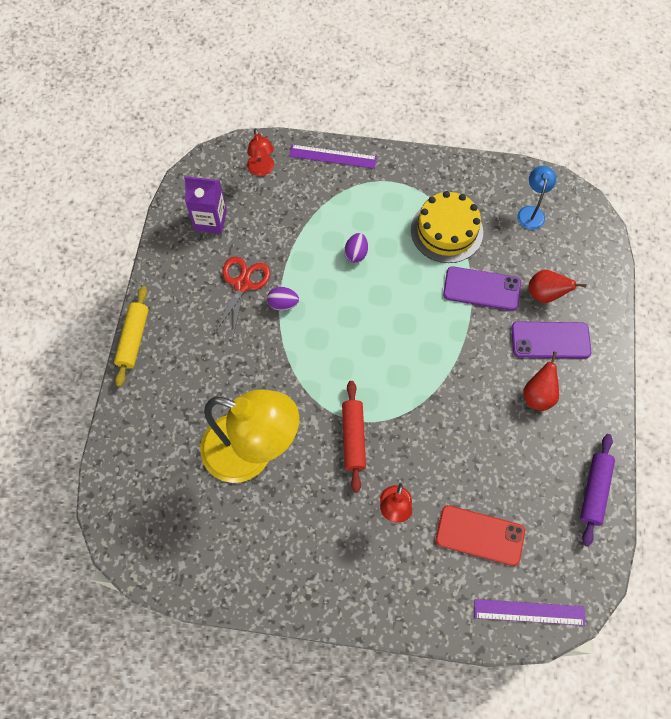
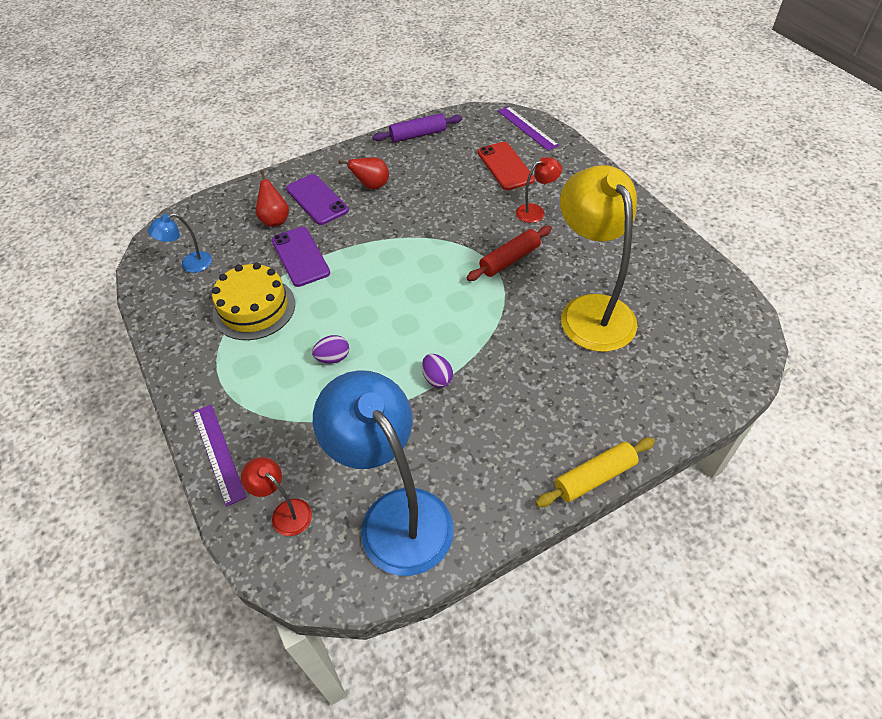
camera: 125 degrees left, 15 degrees down
(210, 220) = (395, 514): purple carton -> blue lamp
(242, 284) = (447, 426): red scissors -> none
(262, 170) = (285, 512): red lamp -> red lamp turned 90 degrees counterclockwise

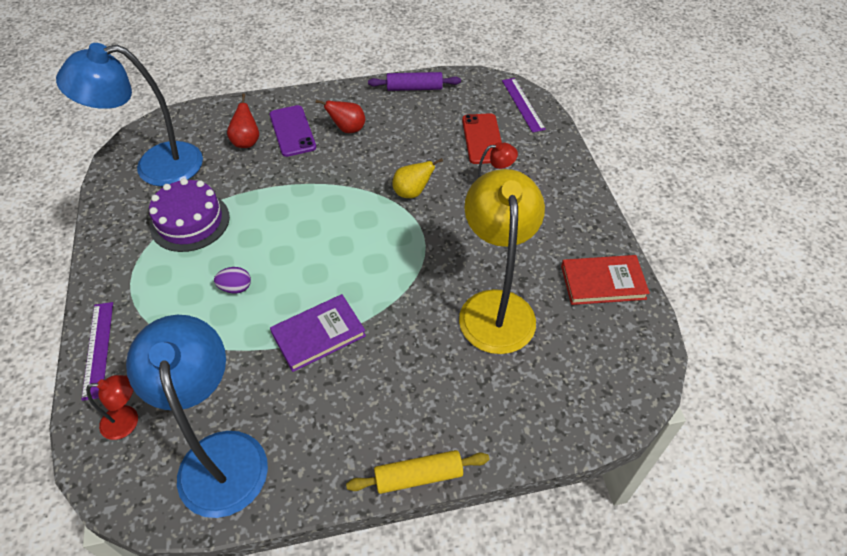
camera: 15 degrees right, 0 degrees up
(190, 264) = (155, 166): blue lamp -> blue lamp, size x2.27
(254, 308) = (190, 221): yellow cake -> purple cake
(285, 512) = (128, 421): red lamp -> red lamp turned 120 degrees clockwise
(300, 256) = (252, 183): purple phone -> none
(437, 379) = (318, 334): purple egg -> purple book
(463, 229) = (412, 192): none -> yellow pear
(509, 259) = (441, 234): red rolling pin -> none
(674, 265) = (603, 282): none -> red book

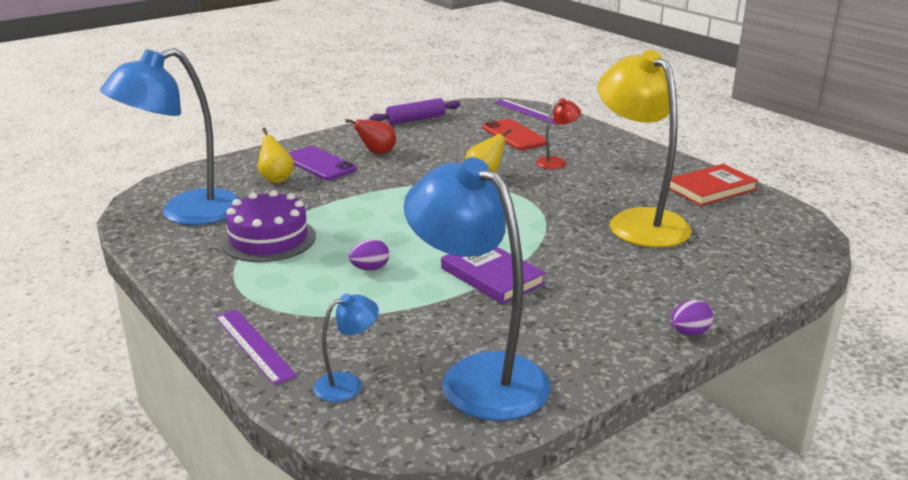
camera: 25 degrees left, 25 degrees down
(128, 421) = (347, 384): red lamp -> blue lamp
(247, 142) = (276, 179): red pear -> yellow pear
(318, 334) = (492, 276): purple book -> purple book turned 75 degrees counterclockwise
(418, 476) = (689, 333): yellow rolling pin -> purple egg

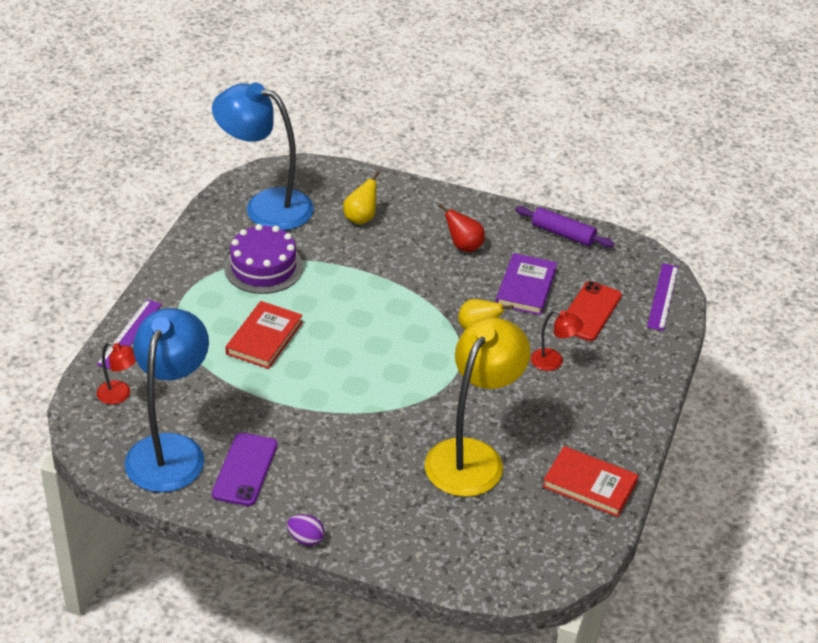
camera: 55 degrees right, 15 degrees up
(319, 164) = (410, 226): purple phone -> purple phone (245, 469)
(347, 384) = (120, 395): blue lamp -> red lamp
(370, 268) = (264, 338): purple egg -> red book
(492, 276) = (305, 405): purple book -> purple book (526, 287)

